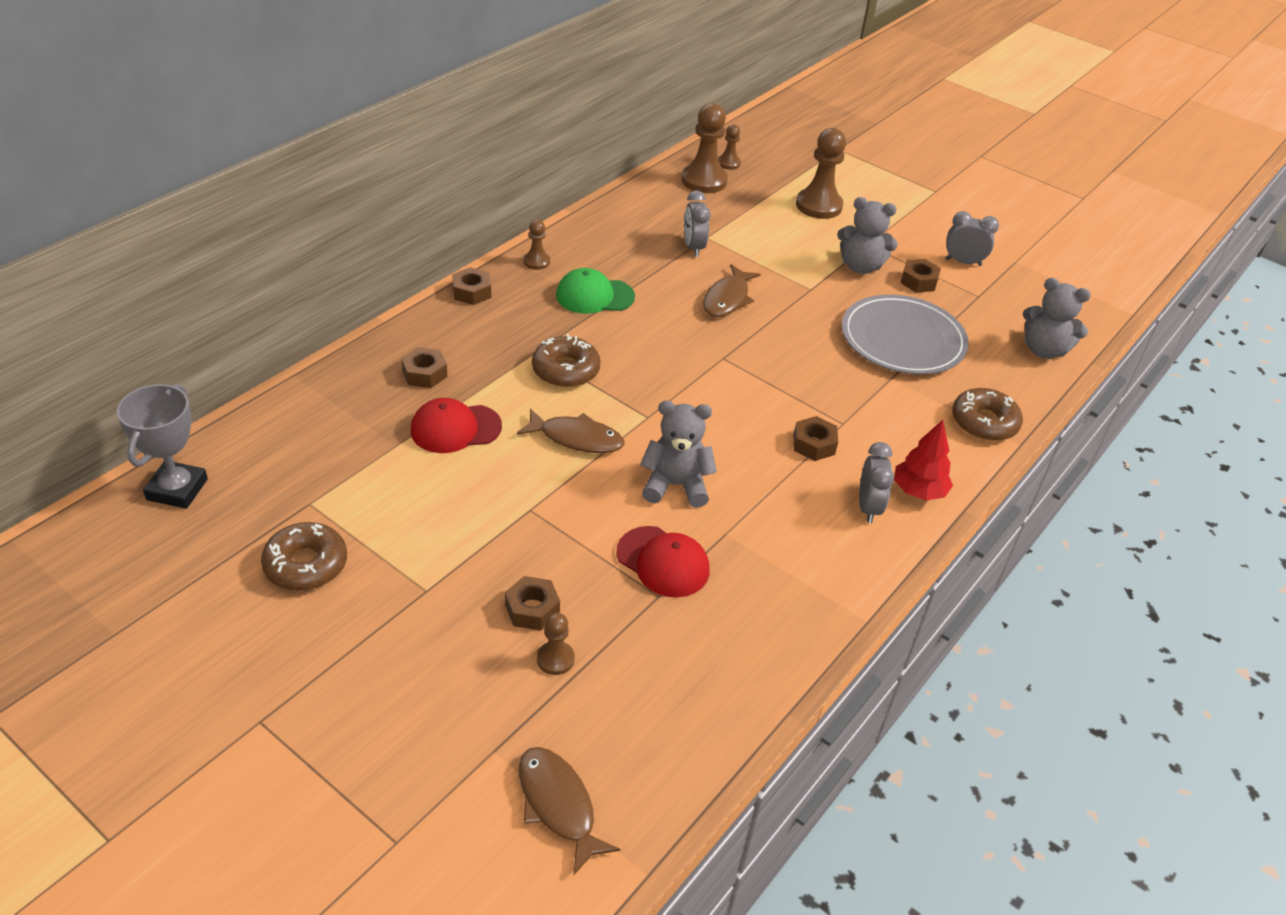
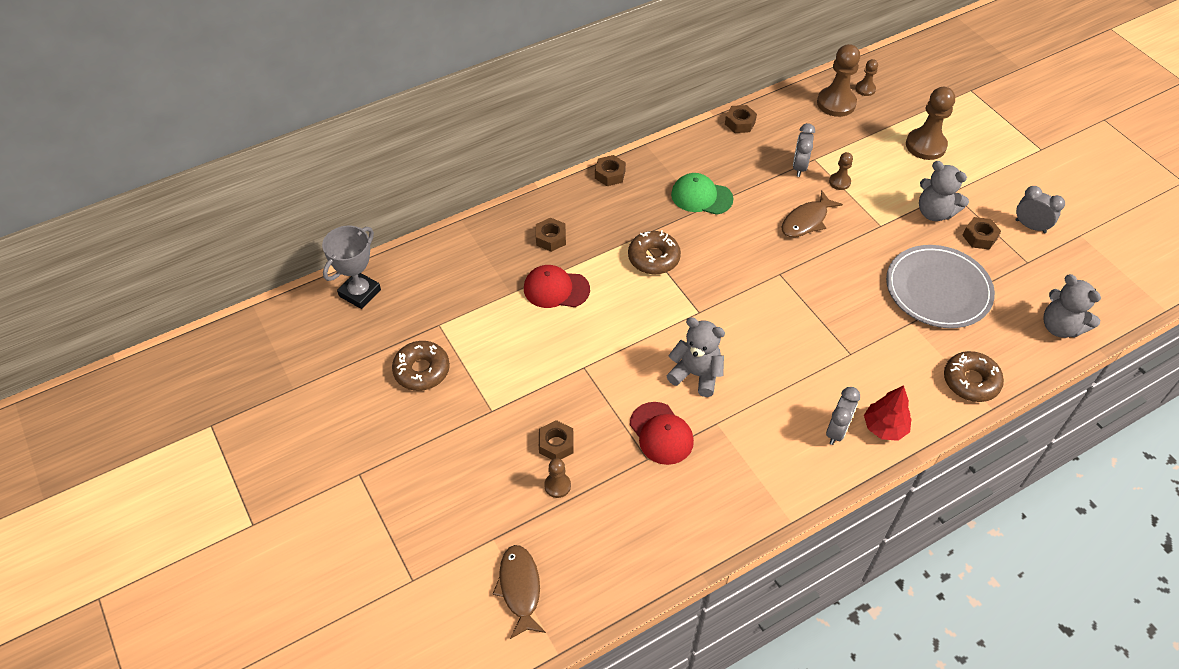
camera: 25 degrees right, 10 degrees up
(536, 262) = (669, 156): brown pawn -> brown pawn (839, 182)
(576, 438) = (639, 318): brown fish -> none
(814, 444) = (818, 366): brown nut -> brown nut (740, 123)

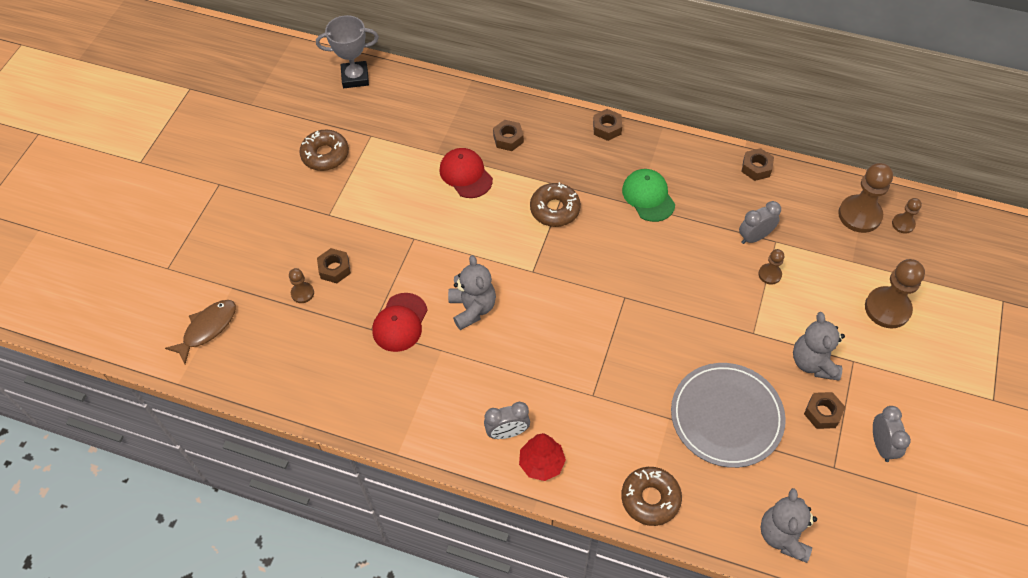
camera: 50 degrees right, 5 degrees up
(806, 221) = (700, 279): brown fish -> none

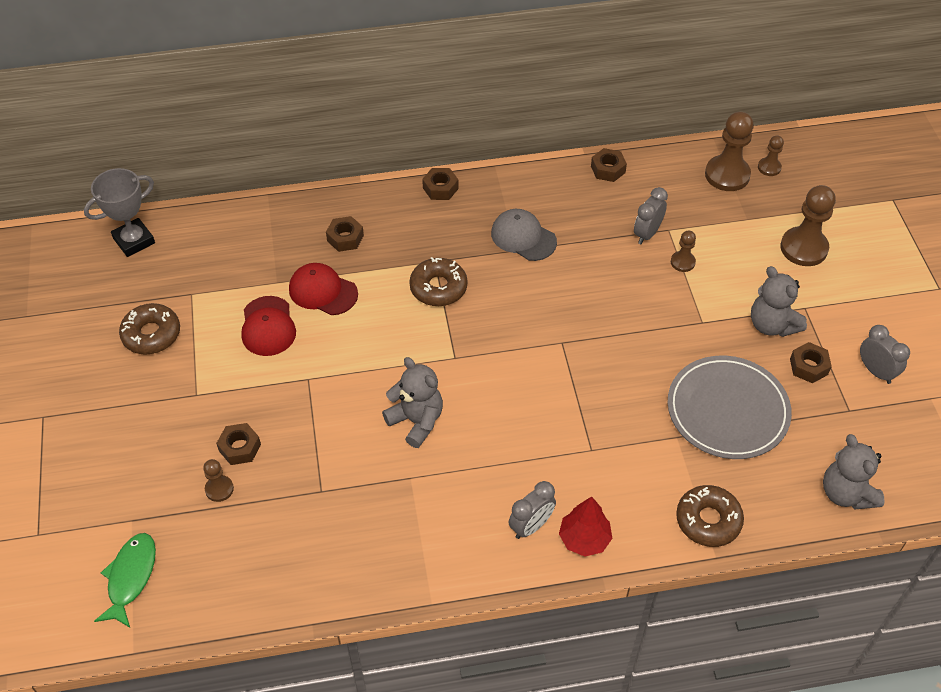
camera: 30 degrees left, 5 degrees down
(207, 329) = (130, 577): brown fish -> green fish
(400, 322) = (348, 470): red cap -> red cap (268, 326)
(648, 196) = (523, 237): green cap -> grey cap

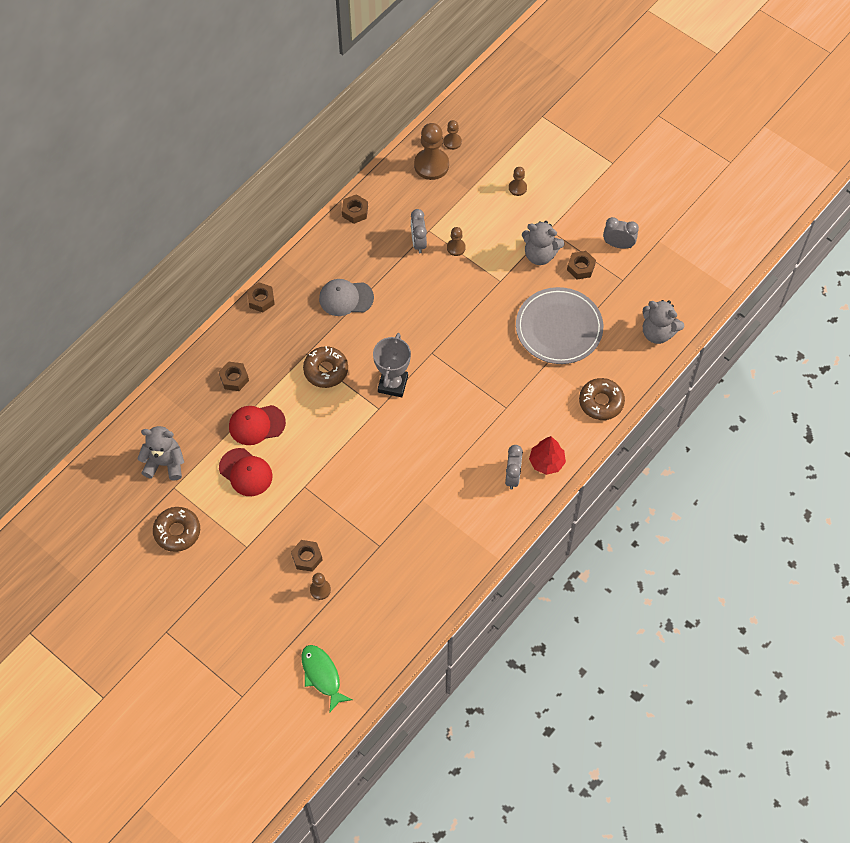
camera: 40 degrees left, 10 degrees up
(134, 240) = (95, 480): grey trophy -> grey trophy (393, 384)
(416, 421) = (393, 464): grey teddy bear -> grey teddy bear (165, 463)
(803, 248) = (517, 188): brown pawn -> brown pawn, size x0.52

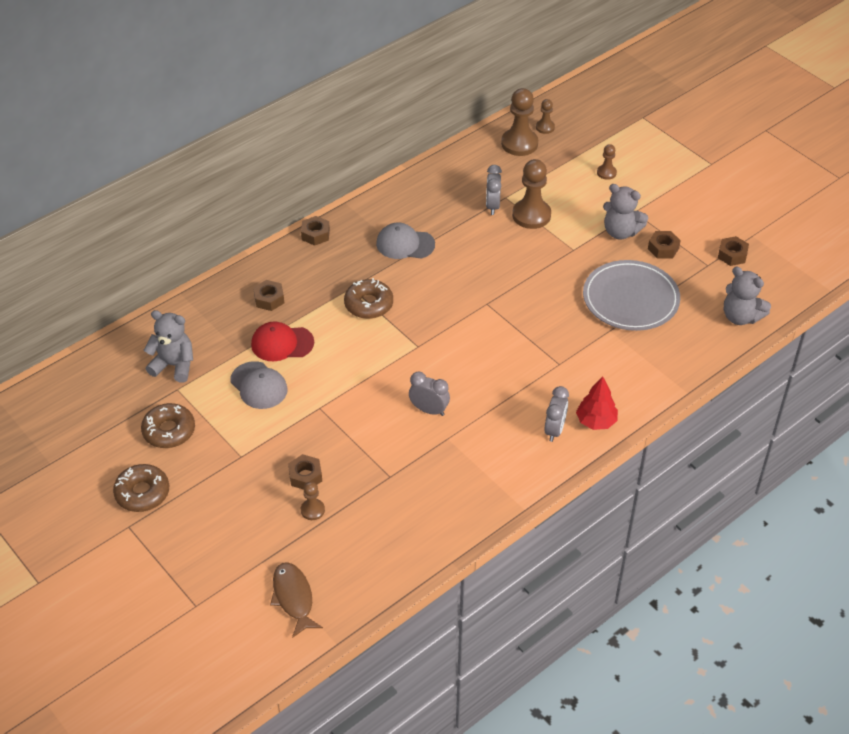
camera: 10 degrees right, 15 degrees down
(246, 472) = (259, 385): red cap -> grey cap
(322, 675) = (293, 598): green fish -> brown fish
(355, 211) = (431, 172): brown nut -> brown nut (732, 255)
(393, 384) = (438, 326): grey trophy -> none
(456, 248) = (531, 215): brown pawn -> brown pawn, size x1.92
(601, 402) = (667, 373): brown donut -> brown donut (142, 493)
(618, 244) = (707, 233): grey clock -> grey clock (429, 410)

